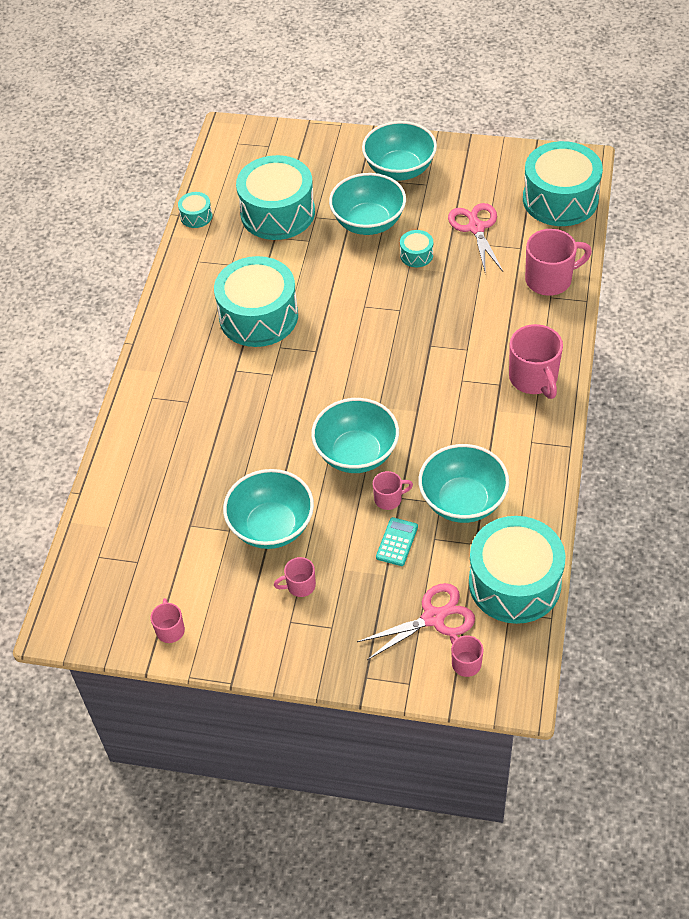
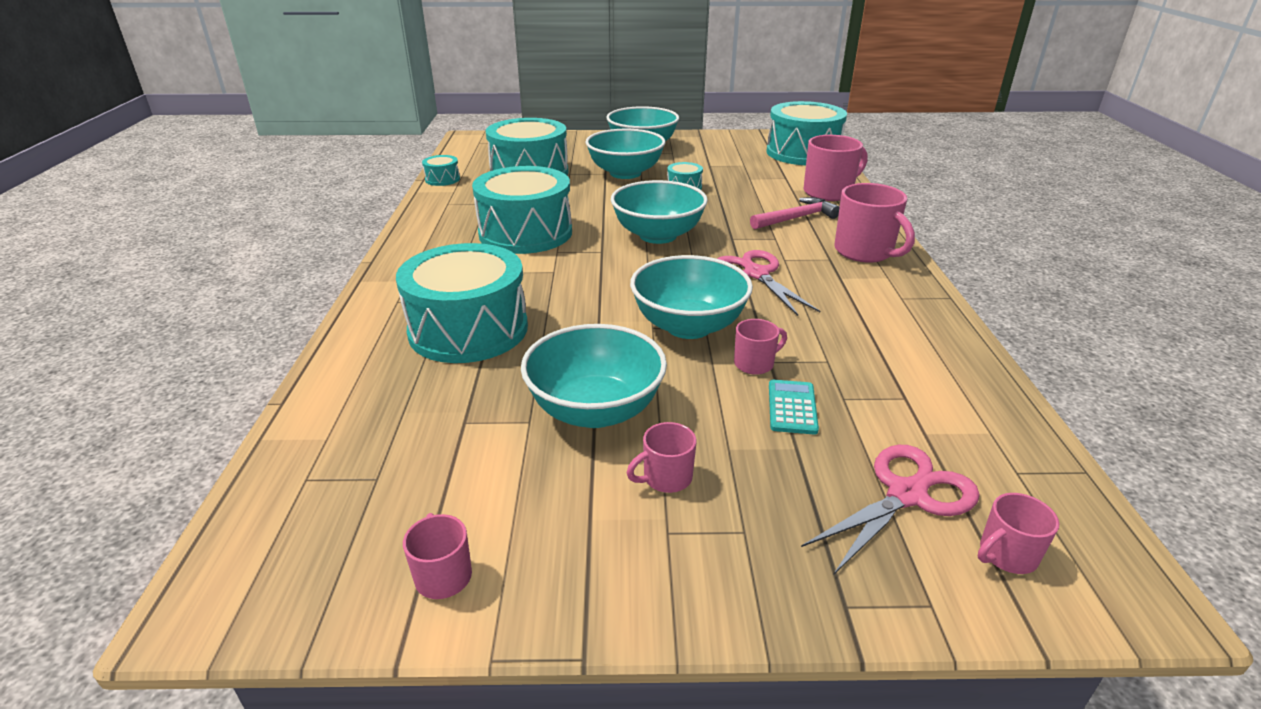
camera: 15 degrees left, 20 degrees down
(462, 501) = (856, 356): turquoise bowl -> turquoise bowl (658, 235)
(465, 663) = (1006, 555): pink mug -> pink mug turned 75 degrees counterclockwise
(476, 228) = (734, 170): pink scissors -> pink scissors (756, 274)
(499, 320) = (796, 218): none -> pink hammer
(514, 583) = (996, 435): turquoise drum -> turquoise drum (468, 329)

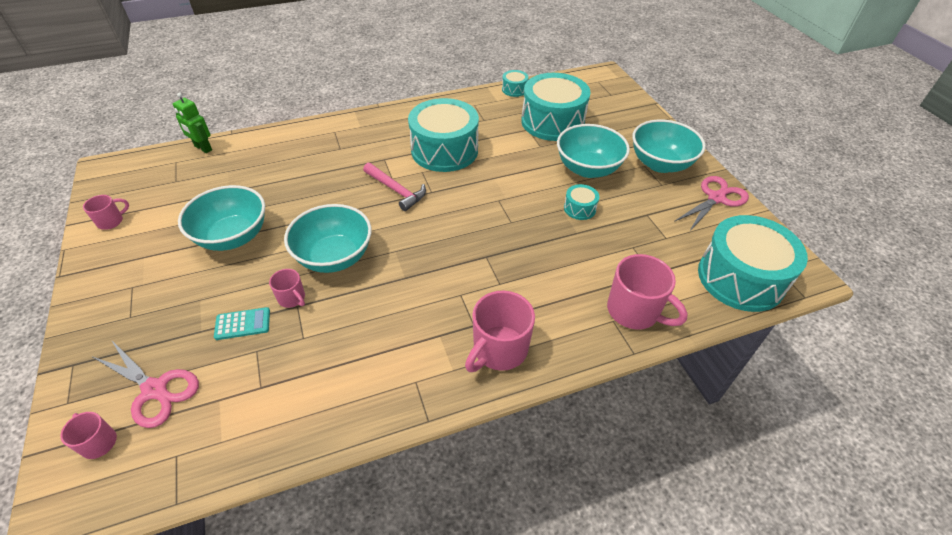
camera: 70 degrees right, 15 degrees up
(295, 440) = (203, 148): none -> green robot
(468, 329) = (309, 166): turquoise drum -> none
(658, 235) = (471, 213): turquoise bowl -> none
(666, 478) = (173, 278): pink mug -> none
(756, 274) = (425, 280): pink scissors -> pink scissors (716, 198)
(796, 218) = (552, 292): pink hammer -> pink hammer (396, 190)

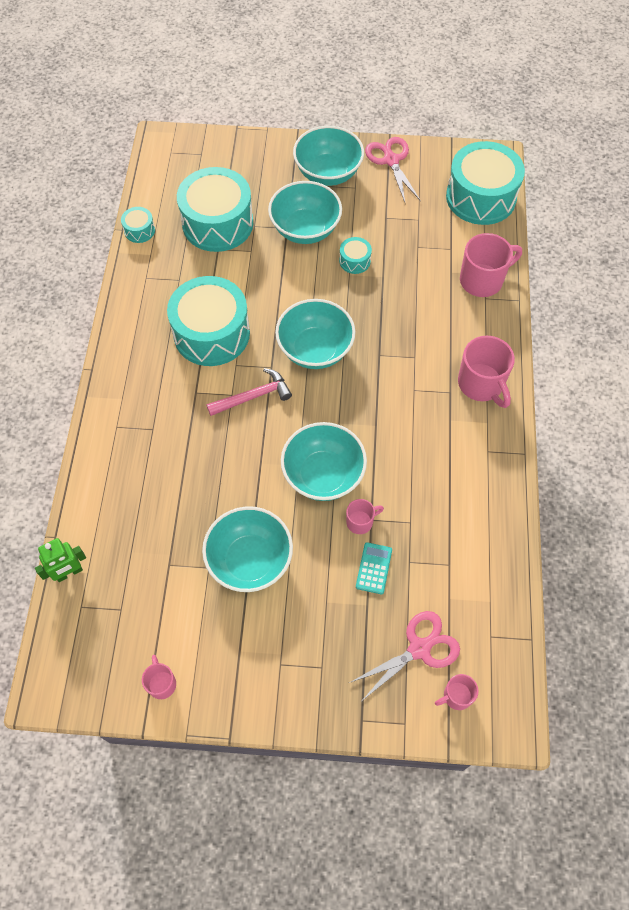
camera: 65 degrees left, 15 degrees up
(465, 212) = (315, 349): none -> turquoise bowl

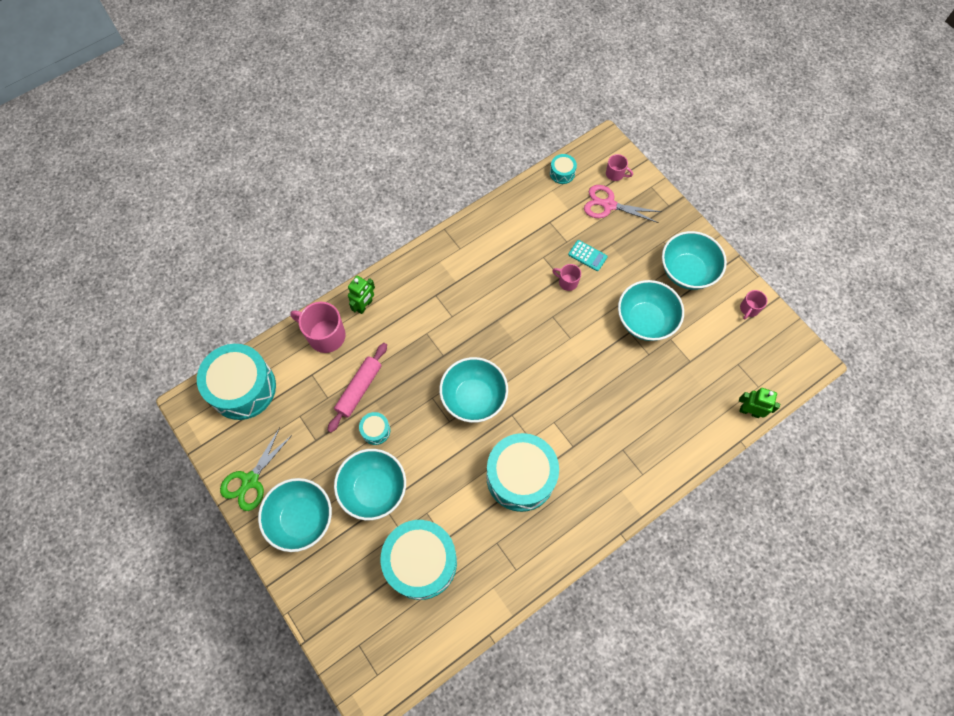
camera: 130 degrees left, 5 degrees up
(139, 230) = (478, 619): turquoise drum -> turquoise drum (562, 173)
(253, 396) = (543, 407): pink hammer -> none
(323, 475) = (557, 323): turquoise bowl -> turquoise bowl (687, 271)
(374, 568) = (587, 256): turquoise calculator -> turquoise calculator turned 120 degrees counterclockwise
(391, 160) = (250, 480): pink scissors -> green scissors
(404, 272) = (359, 389): none -> pink rolling pin
(481, 384) = (414, 281): pink mug -> none
(488, 328) = (364, 305): none -> green robot

